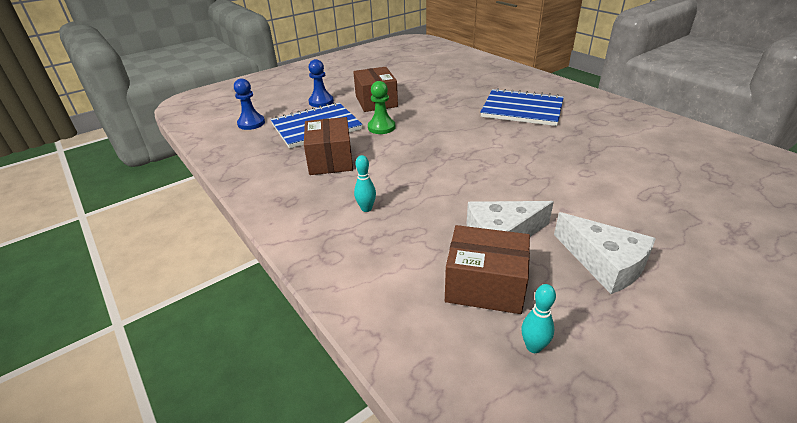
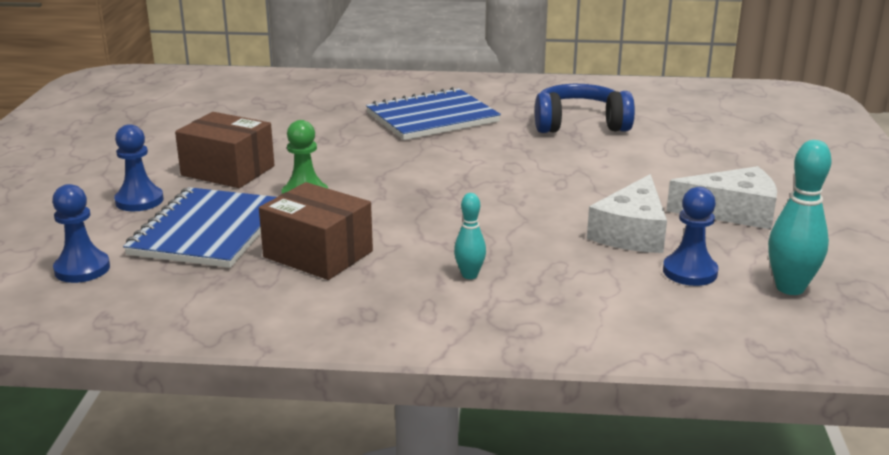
camera: 50 degrees left, 10 degrees down
(485, 285) = (690, 272): brown box -> blue pawn
(533, 347) = (790, 288): turquoise bowling pin -> turquoise bowling pin, size x1.72
(608, 148) = (580, 124): none -> blue headphones

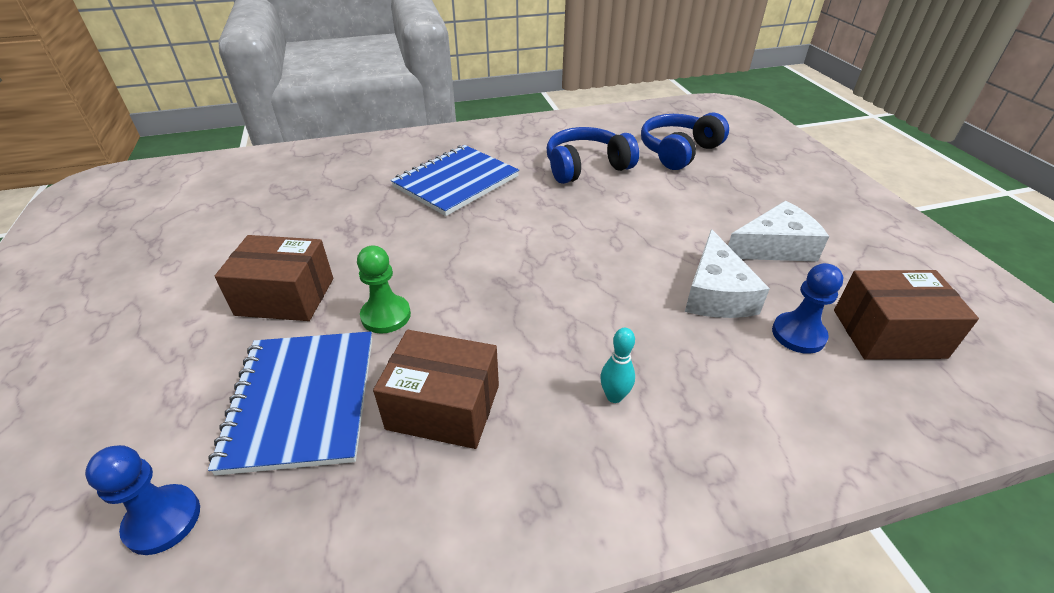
camera: 20 degrees left, 15 degrees up
(139, 201) = (198, 370): blue pawn -> none
(700, 126) = (679, 151): none -> blue headphones
(790, 288) = (888, 333): turquoise bowling pin -> brown box

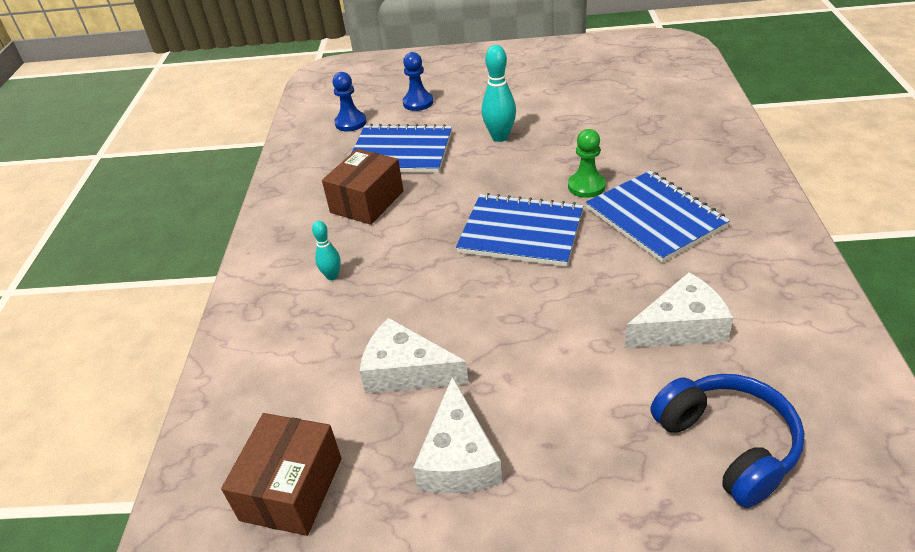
camera: 110 degrees right, 0 degrees up
(285, 296) = (500, 137): brown box -> turquoise bowling pin
(386, 316) = (461, 179): green pawn -> green pawn (586, 186)
(490, 252) = (521, 232): none -> blue notebook
(586, 167) = (681, 326): blue headphones -> white cheese
(798, 334) = (328, 411): blue pawn -> blue pawn (418, 103)

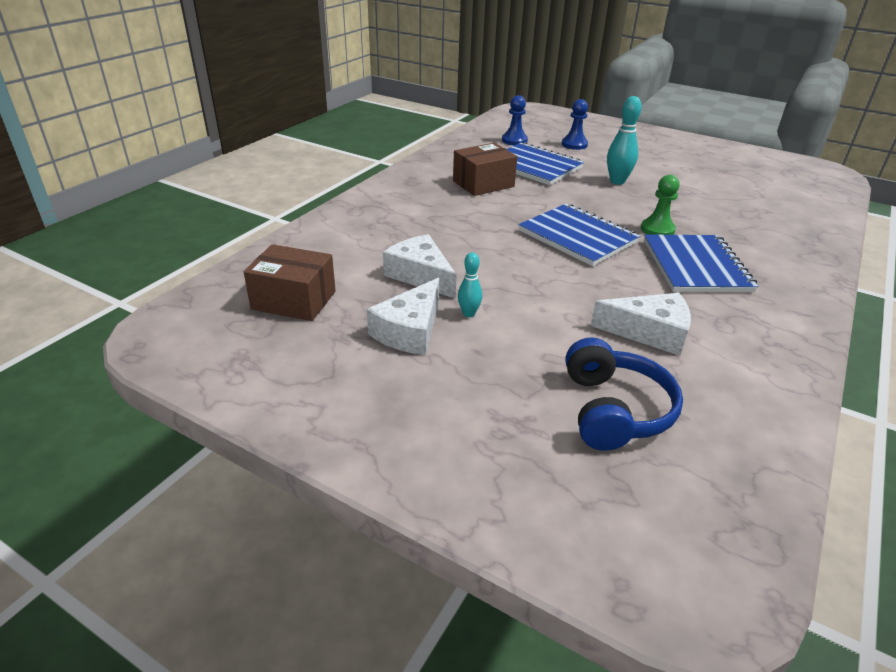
camera: 25 degrees right, 5 degrees down
(291, 489) = (294, 300): brown box -> brown box turned 60 degrees clockwise
(332, 276) = (421, 212): turquoise bowling pin -> turquoise bowling pin (469, 314)

